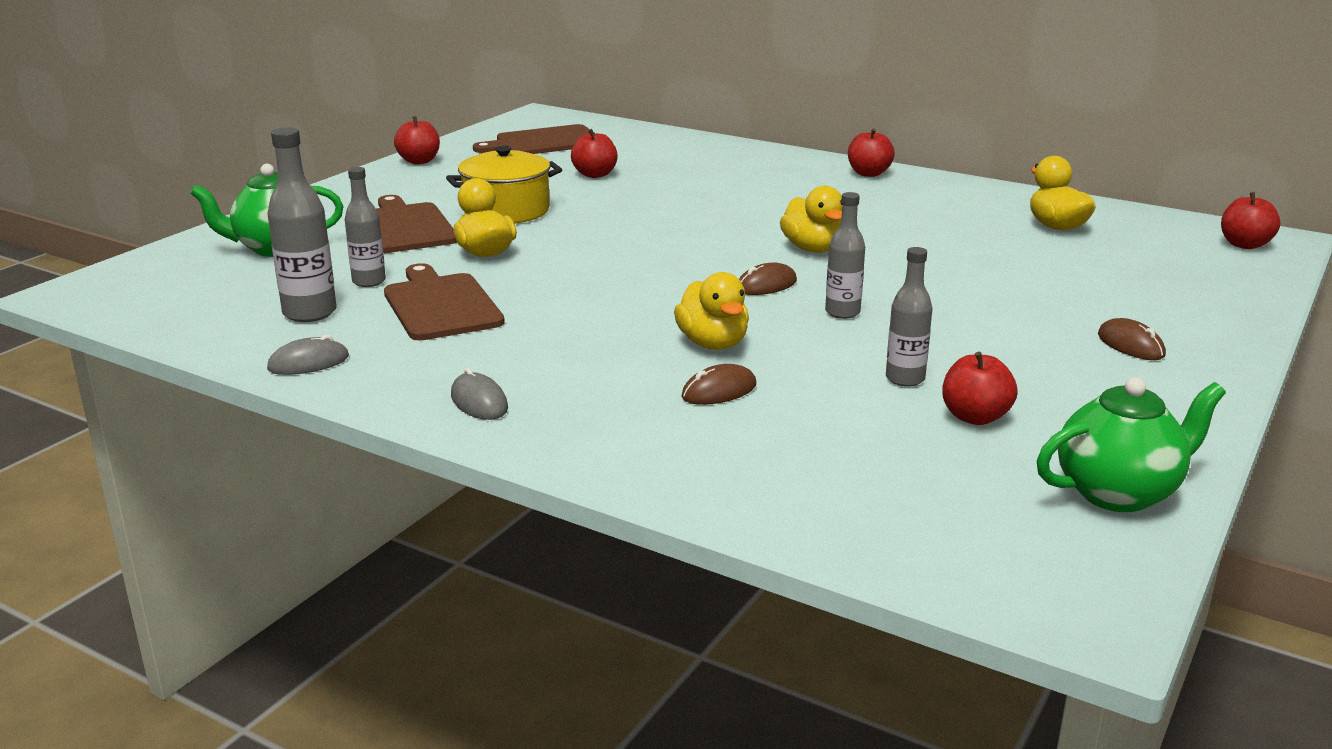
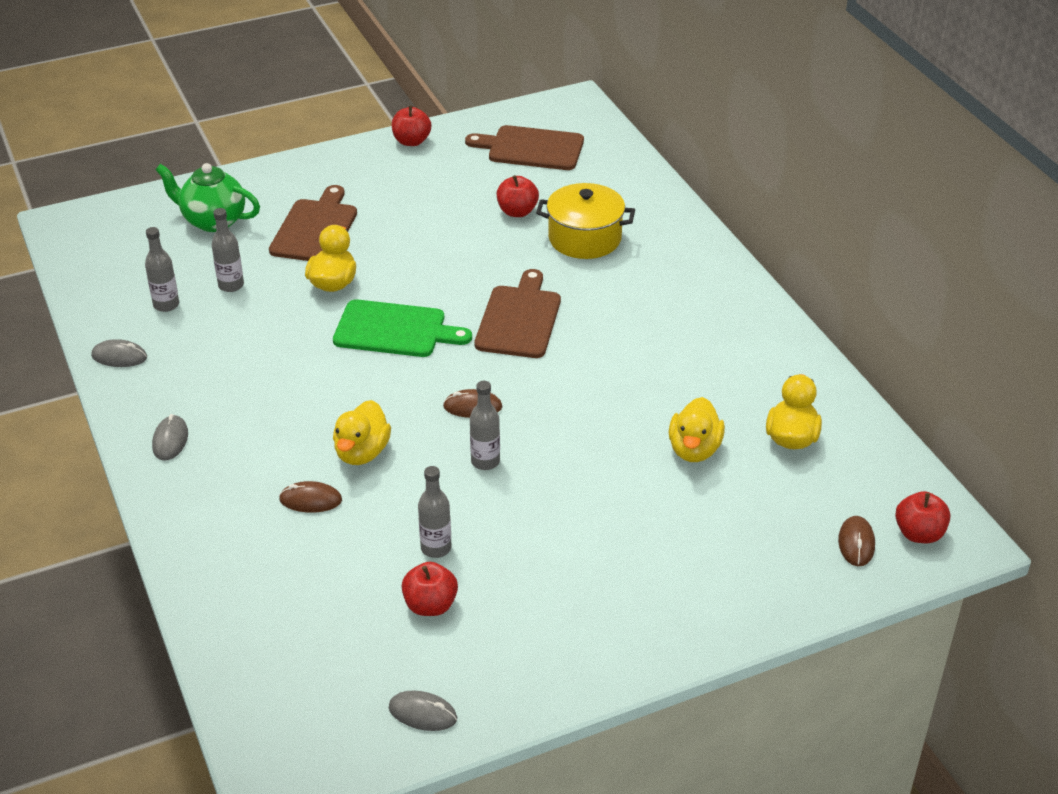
camera: 35 degrees right, 15 degrees up
(309, 313) = (166, 305): grey bottle -> grey bottle, size x0.66
(440, 305) = (247, 331): brown cutting board -> brown cutting board (519, 319)
(506, 211) = (402, 236): yellow pot -> yellow pot (585, 238)
(602, 263) = (395, 330): none -> green cutting board
(813, 249) = (559, 379): yellow duck -> yellow duck (694, 450)
(868, 173) = (736, 298): red apple -> none
(1118, 493) = (422, 713): green teapot -> grey mouse
(1130, 345) = (636, 595): brown mouse -> brown mouse (856, 543)

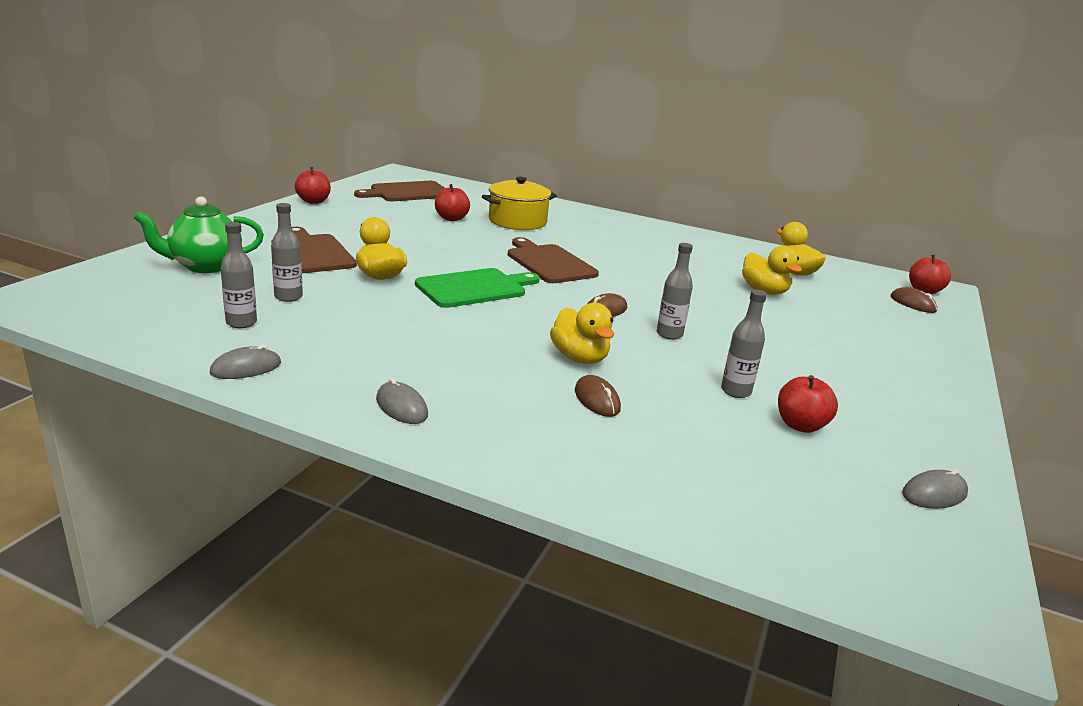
camera: 45 degrees left, 15 degrees down
(310, 500) = (597, 400): brown mouse -> brown mouse turned 75 degrees counterclockwise

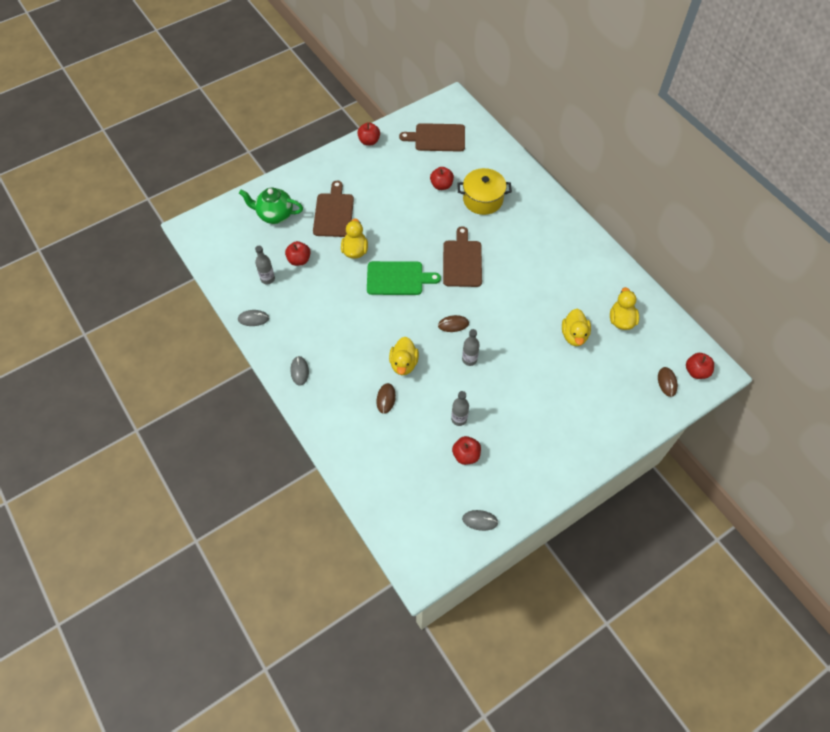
camera: 35 degrees right, 35 degrees up
(288, 297) = (299, 260): grey bottle -> red apple

